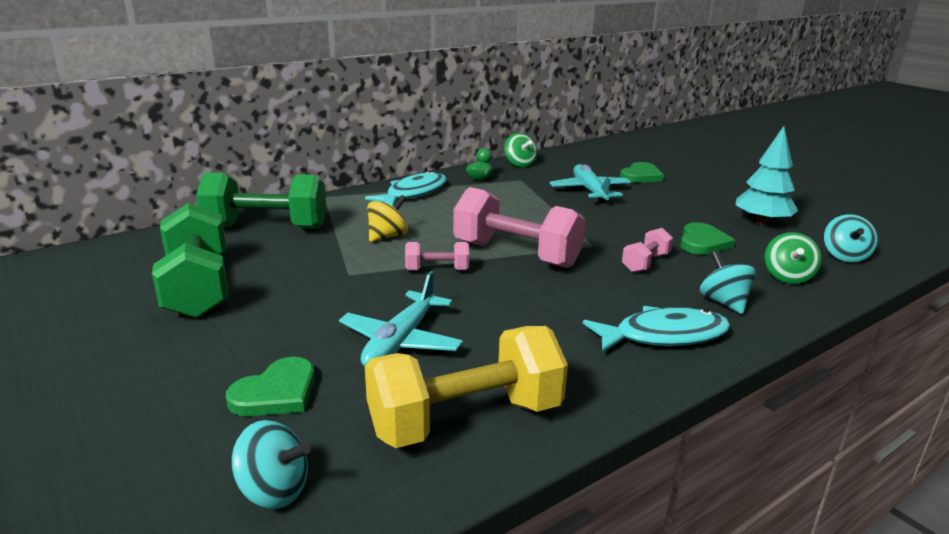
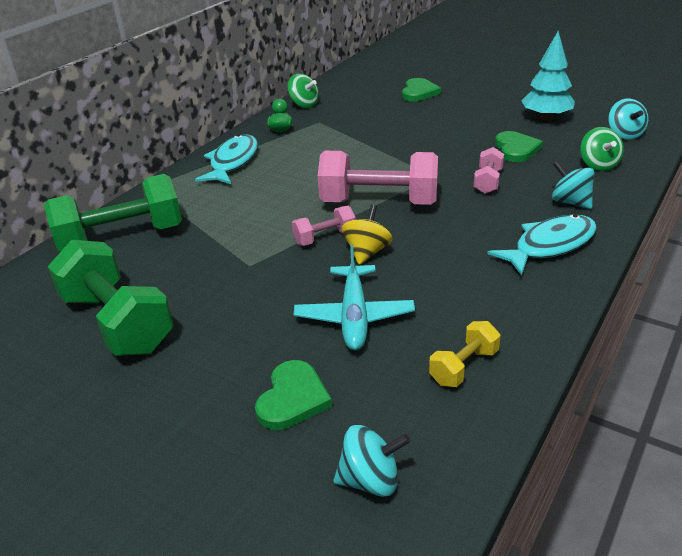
camera: 20 degrees left, 10 degrees up
(387, 236) = (250, 215): yellow spinning top -> yellow spinning top (367, 252)
(465, 419) = (464, 367): yellow dumbbell -> yellow dumbbell, size x0.49
(589, 191) = (388, 119): turquoise plane -> none

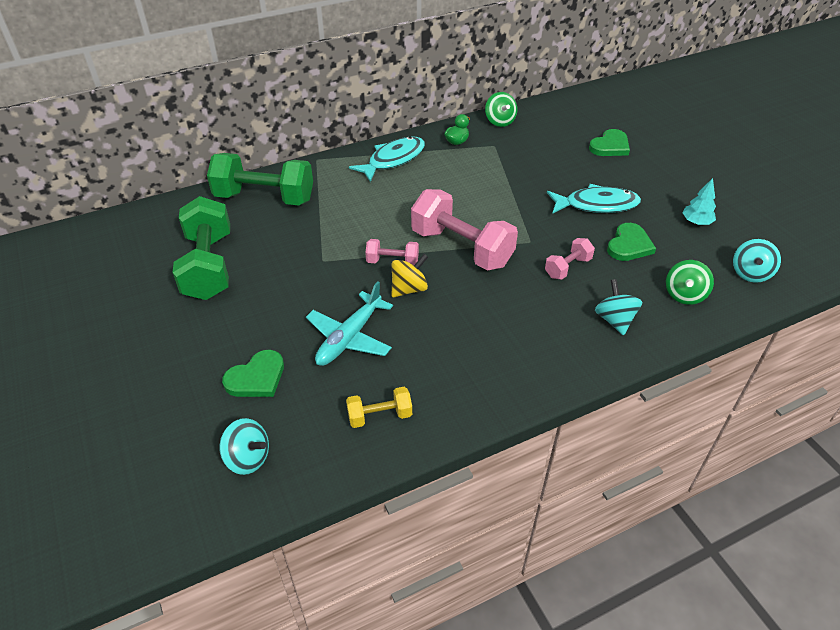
camera: 30 degrees right, 10 degrees up
(546, 117) = (696, 222): turquoise tree -> turquoise tree, size x0.61
(550, 245) = (550, 352): turquoise fish -> turquoise fish (596, 205)

